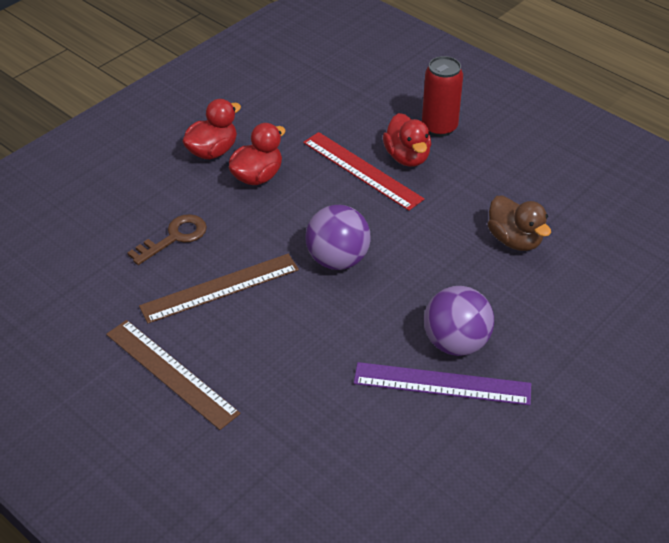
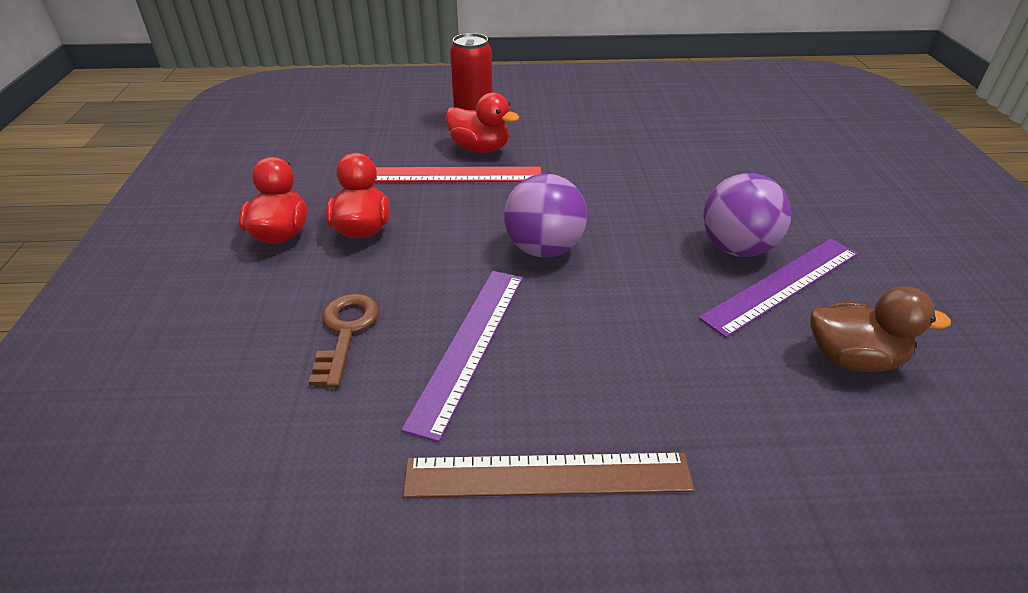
camera: 45 degrees left, 5 degrees down
(220, 288) = (469, 346): brown ruler -> purple ruler
(514, 240) = (649, 158): brown duck -> brown duck (852, 358)

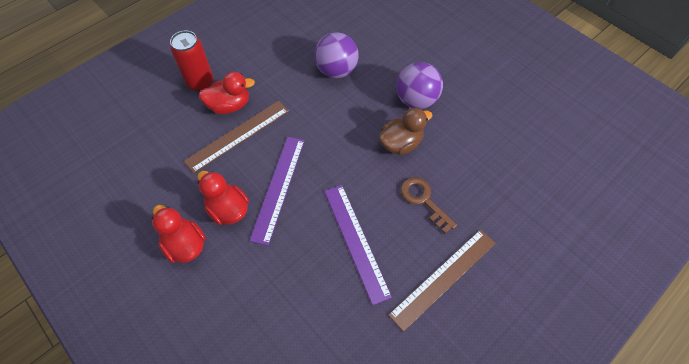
camera: 40 degrees left, 20 degrees up
(346, 332) = (293, 277): brown key -> brown key (423, 200)
(456, 175) = (238, 135): red ruler -> brown ruler
(544, 249) = (334, 159): purple ball -> purple ball (336, 70)
(782, 285) = (449, 111): purple ruler -> purple ruler (278, 188)
(852, 358) = (501, 136): brown duck -> brown duck (400, 143)

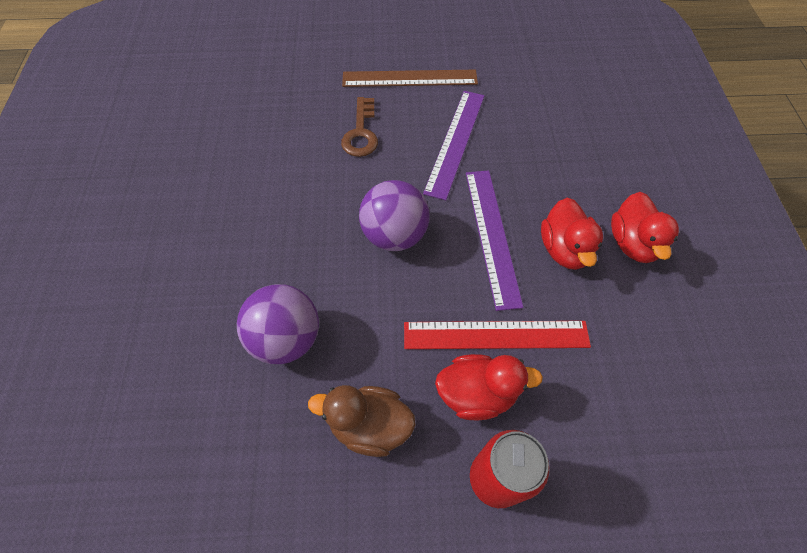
camera: 140 degrees left, 0 degrees up
(229, 105) = (477, 393): red duck -> red duck turned 150 degrees clockwise
(238, 135) = (496, 335): brown ruler -> red ruler
(278, 188) = (492, 235): purple ruler -> purple ruler turned 60 degrees counterclockwise
(400, 143) = (321, 193): brown duck -> brown duck (369, 425)
(416, 100) = (247, 225): purple ball -> purple ball (394, 235)

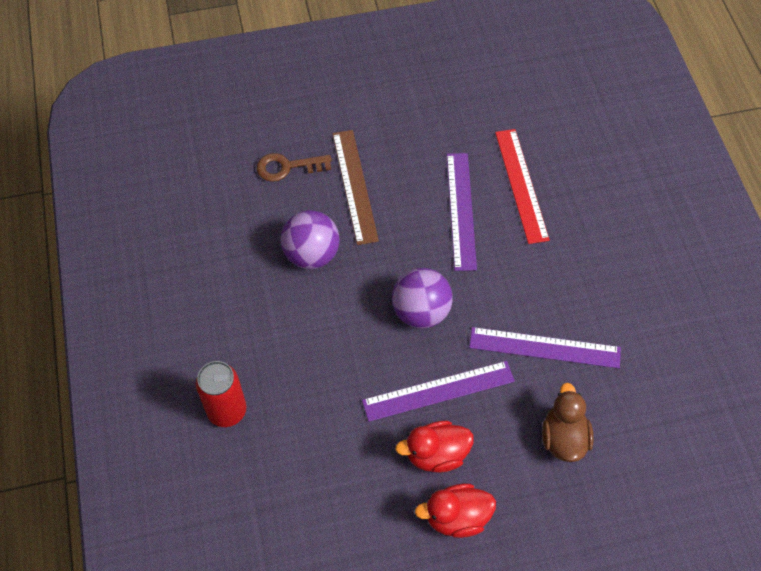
camera: 80 degrees right, 0 degrees up
(279, 178) = (461, 210): none -> purple ruler
(361, 133) = (533, 263): brown key -> brown key (287, 167)
(369, 425) = (254, 323): brown duck -> brown duck (563, 438)
(409, 78) = (623, 293): brown ruler -> brown ruler (354, 186)
(477, 393) = (288, 392): red duck -> none
(496, 335) = (339, 402): red ruler -> red ruler (521, 185)

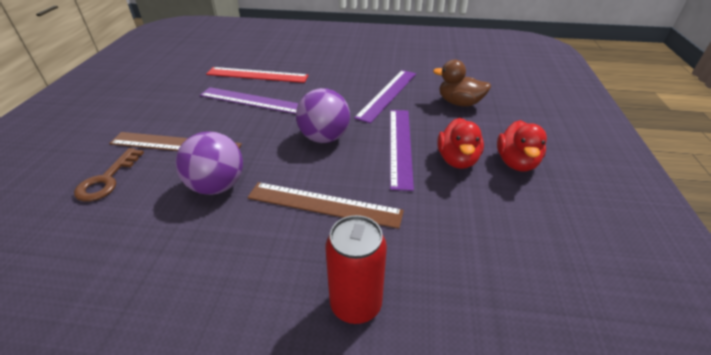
camera: 70 degrees left, 20 degrees down
(321, 350) = (324, 204): none -> brown ruler

